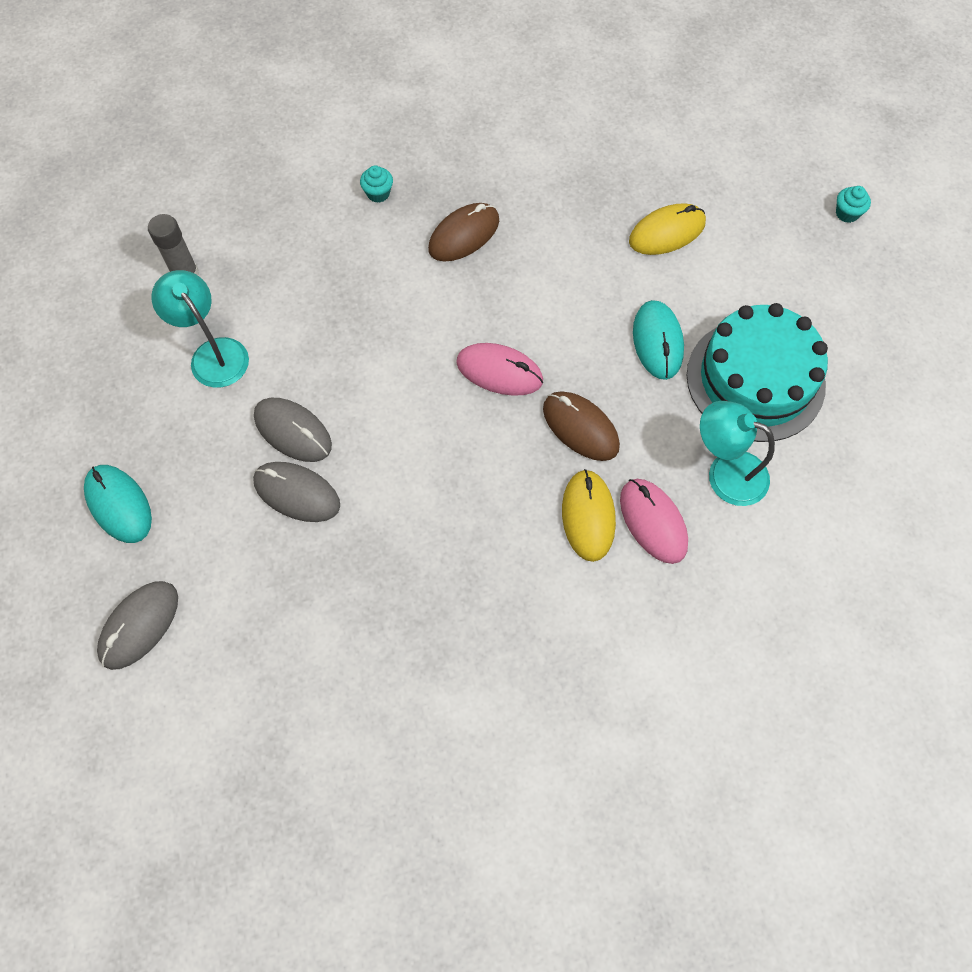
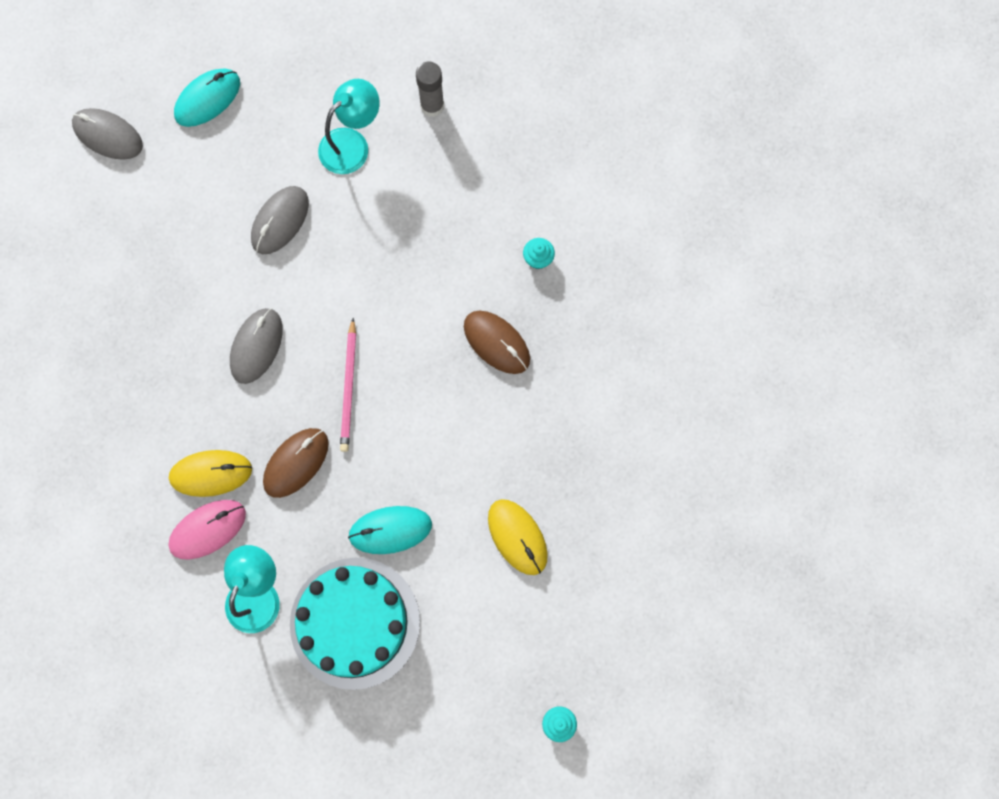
camera: 85 degrees right, 10 degrees up
(297, 493) = (223, 233): grey mouse -> grey mouse (256, 346)
(499, 371) = (349, 388): pink mouse -> pink pencil

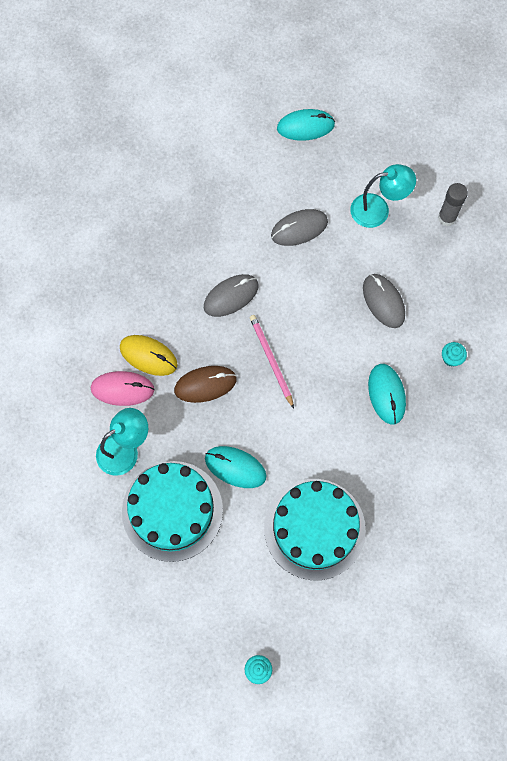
camera: 35 degrees right, 5 degrees down
(108, 135) = (229, 111): grey mouse -> grey mouse (383, 301)
(349, 388) = (271, 360): pink pencil -> pink pencil turned 120 degrees clockwise
(496, 343) = (386, 394): brown mouse -> turquoise mouse
(517, 537) = (314, 528): yellow mouse -> turquoise cake

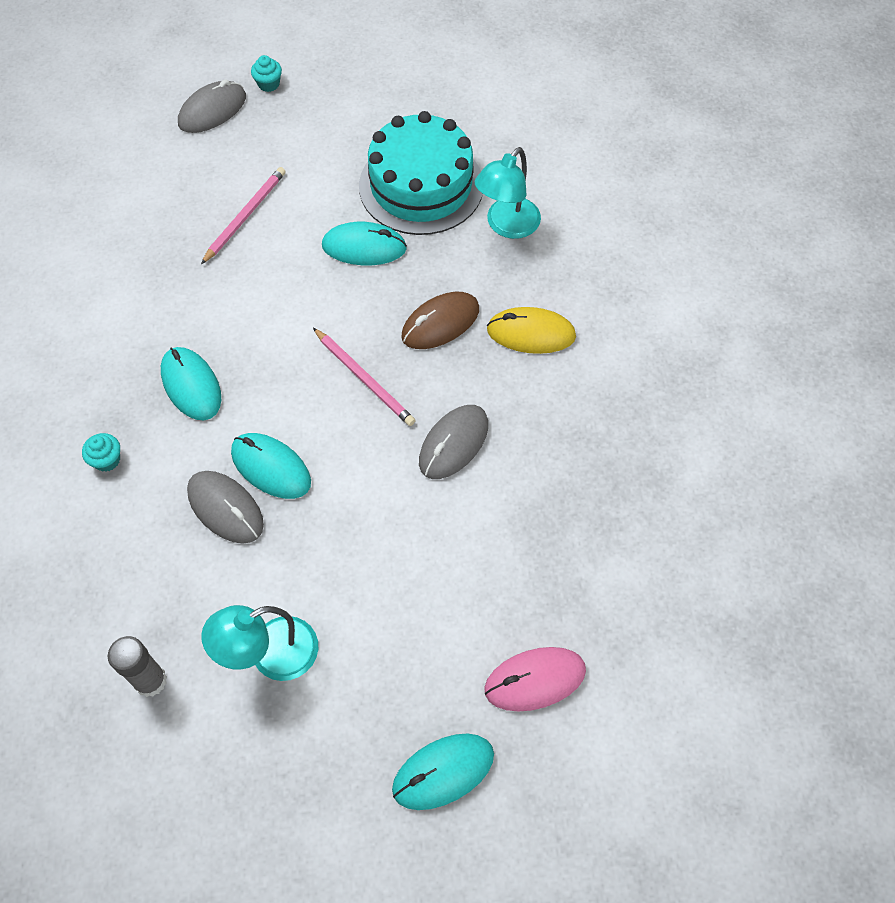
camera: 160 degrees right, 10 degrees down
(122, 389) = (544, 286): pink mouse -> pink mouse (535, 680)
(299, 229) = (389, 578): grey mouse -> grey mouse (212, 110)
(314, 528) = (245, 216): turquoise cake -> pink pencil
(349, 319) = (271, 467): none -> turquoise mouse

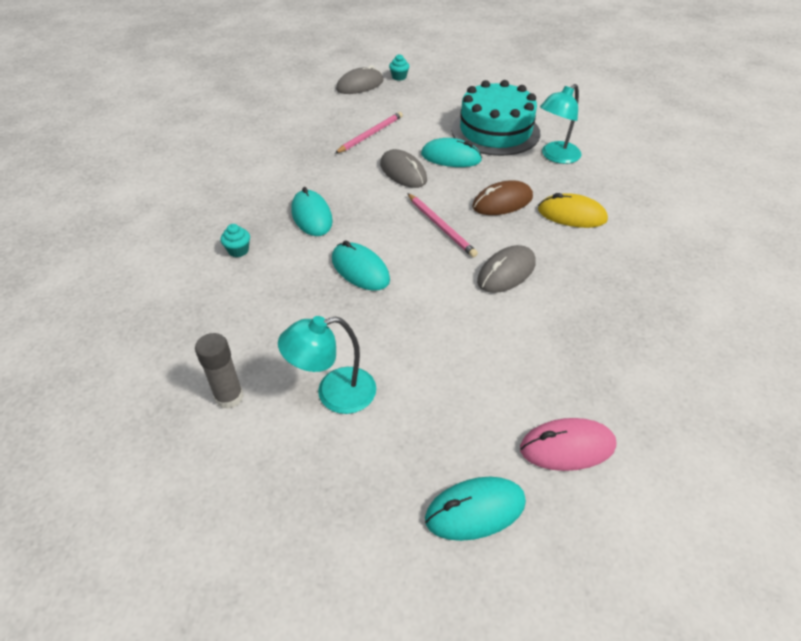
camera: 10 degrees right, 15 degrees down
(225, 508) = (319, 290): grey mouse -> grey mouse (403, 172)

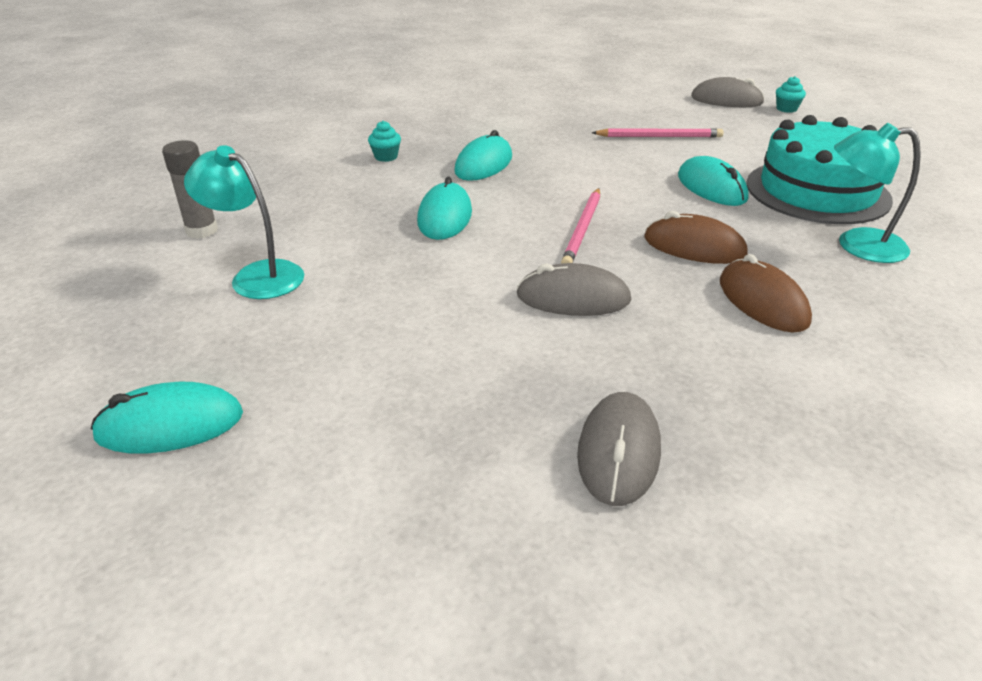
camera: 50 degrees right, 10 degrees down
(403, 172) = (632, 175): grey mouse -> grey mouse (618, 452)
(475, 510) = (170, 425): turquoise mouse -> turquoise mouse turned 45 degrees counterclockwise
(567, 447) = (327, 459): pink mouse -> none
(571, 215) = (762, 301): yellow mouse -> brown mouse

